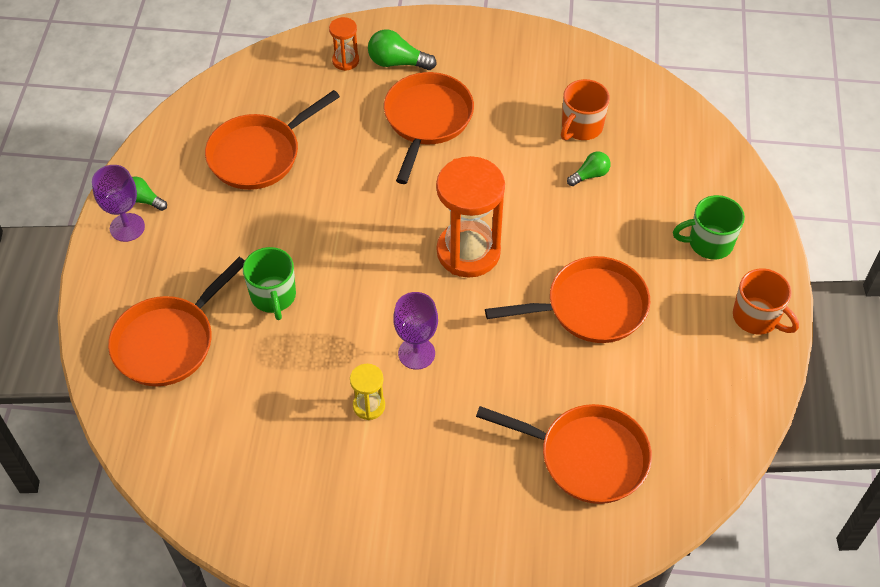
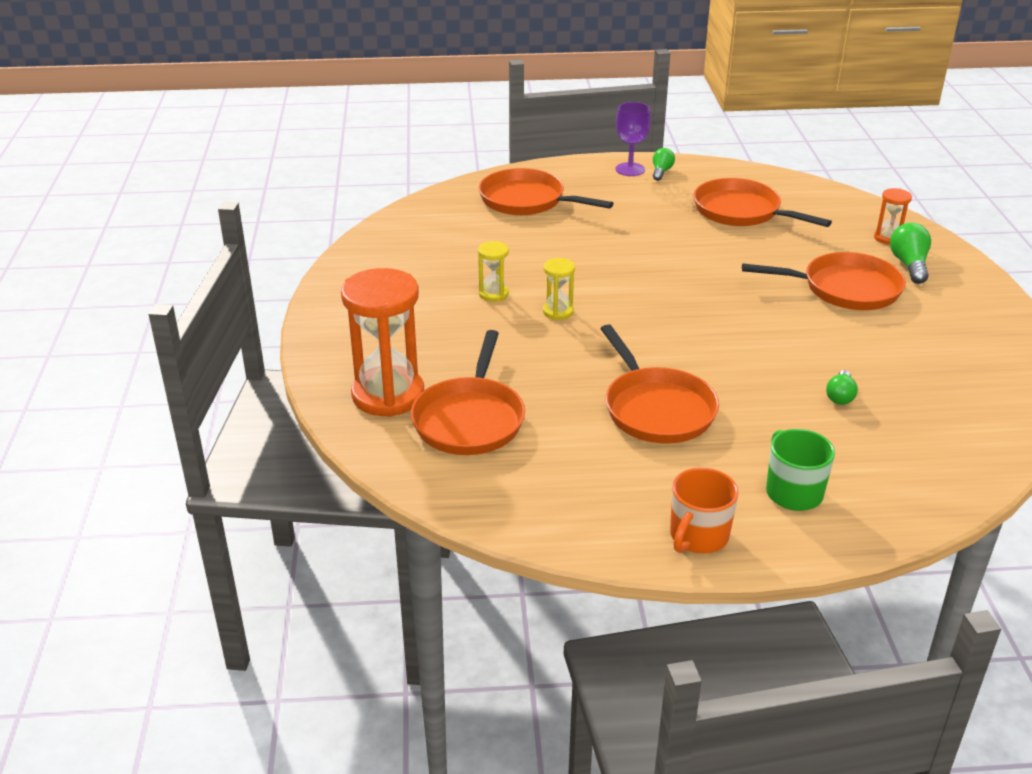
camera: 80 degrees right, 20 degrees down
(273, 296) = (590, 237): green mug -> none
(416, 353) = (558, 312): purple goblet -> yellow hourglass
(468, 252) = (690, 328): orange hourglass -> orange hourglass (388, 395)
(581, 127) = (908, 385): orange mug -> none
(590, 175) = (840, 396): green light bulb -> green light bulb turned 60 degrees clockwise

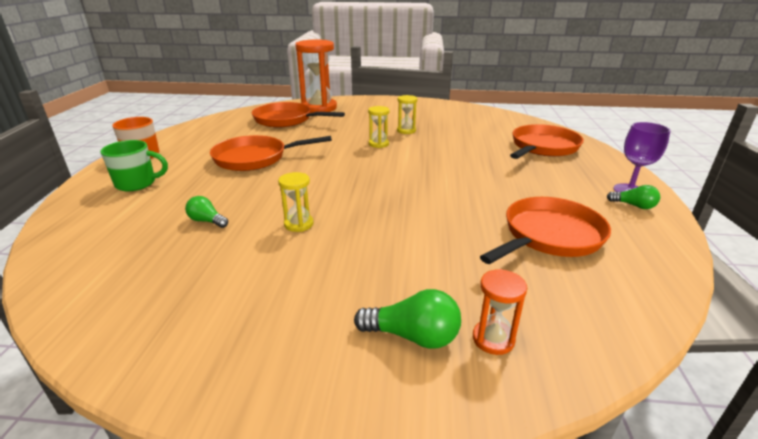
camera: 100 degrees right, 5 degrees down
(806, 336) = (298, 224): none -> yellow hourglass
(844, 289) = (369, 265): orange pan -> none

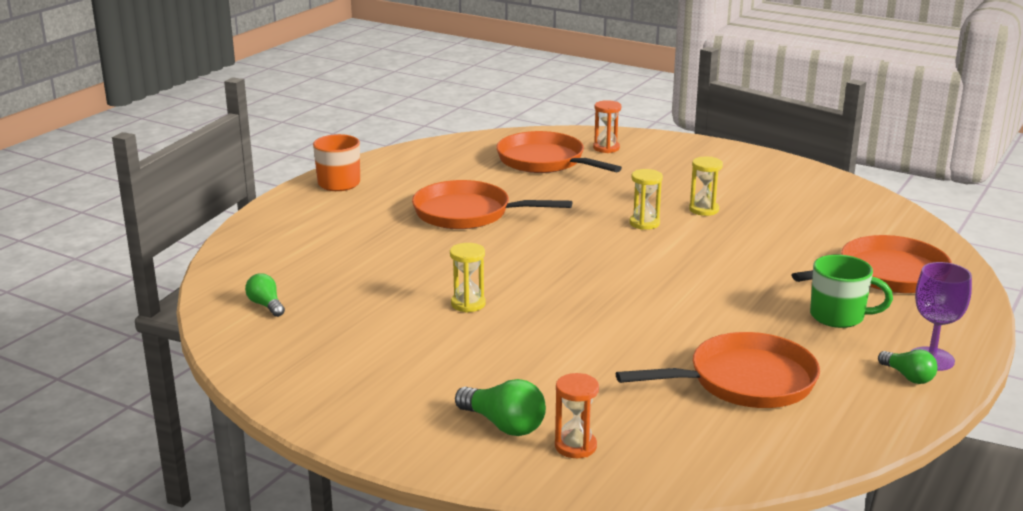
camera: 25 degrees right, 5 degrees down
(137, 183) = (321, 221): green mug -> green mug (839, 316)
(207, 221) = (375, 279): green light bulb -> green light bulb (266, 305)
(319, 108) = (606, 148): orange hourglass -> orange hourglass, size x0.47

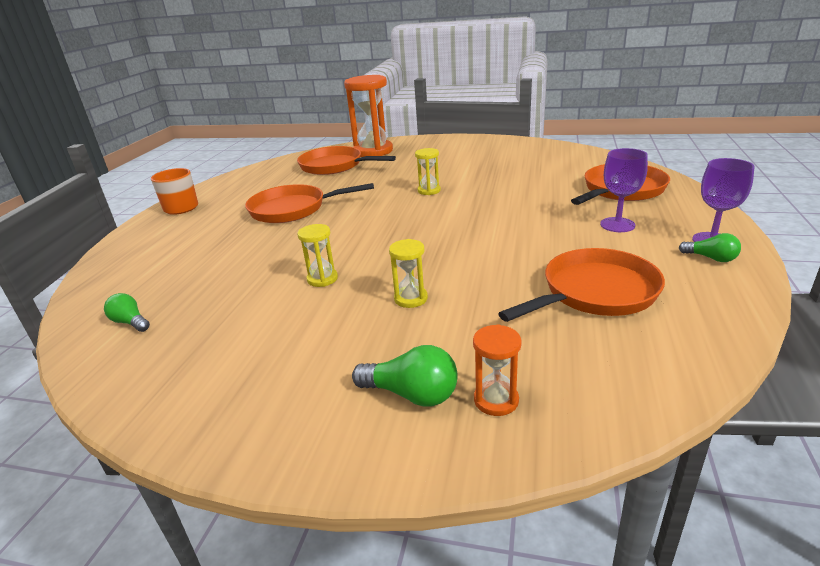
camera: 15 degrees left, 5 degrees up
(606, 148) = (373, 151): orange hourglass -> orange hourglass, size x2.13
(704, 210) = (464, 174): yellow hourglass -> yellow hourglass (411, 299)
(839, 316) = (617, 225): green mug -> purple goblet

